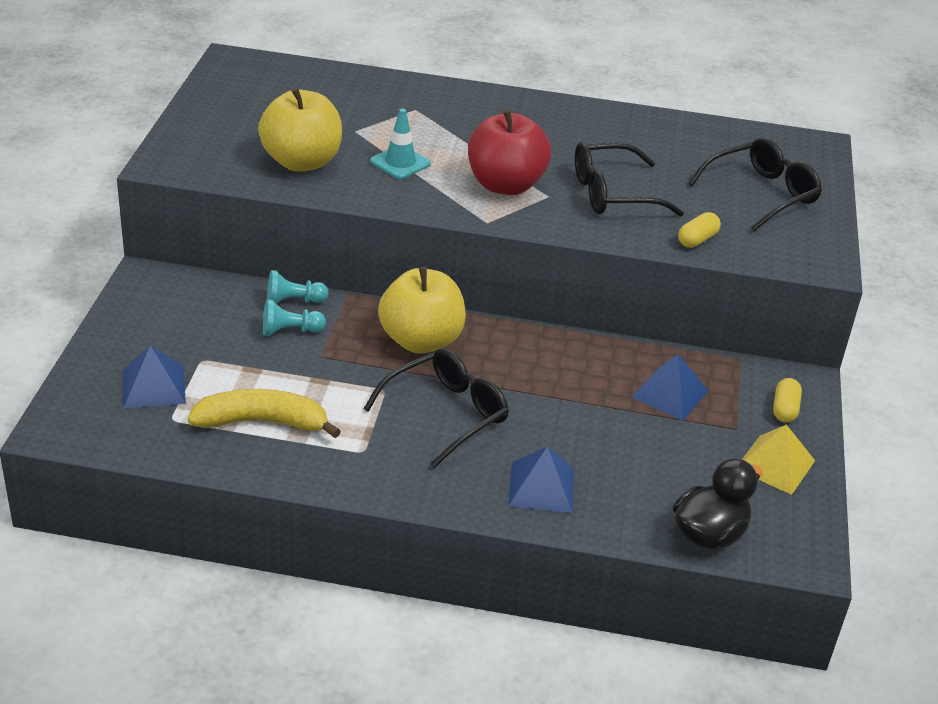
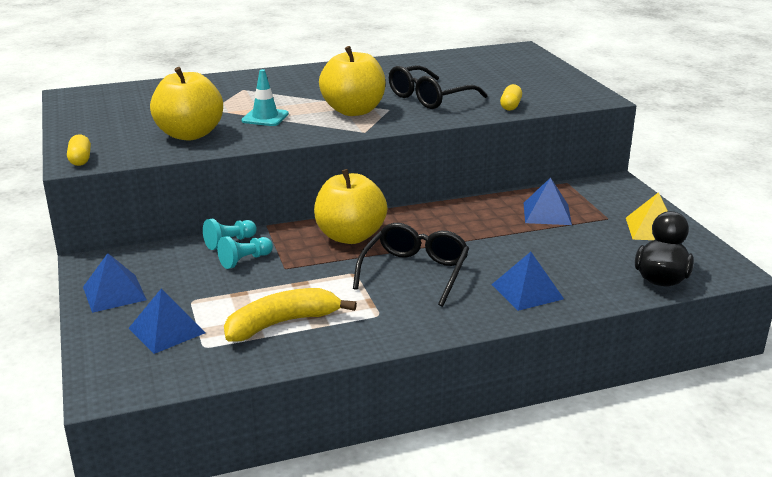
camera: 25 degrees left, 10 degrees down
(140, 323) = (114, 293): none -> blue pyramid
(505, 185) = (353, 111): red apple -> yellow apple
(762, 194) = (519, 76): black glasses -> none
(785, 409) = (623, 199): yellow capsule -> yellow capsule (80, 159)

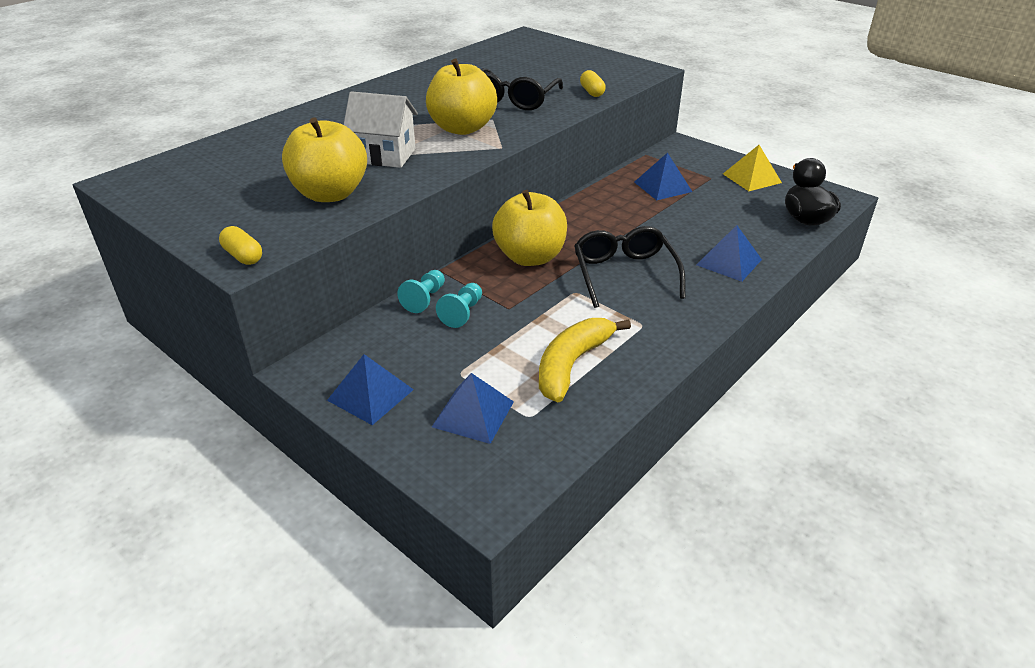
camera: 30 degrees left, 10 degrees up
(265, 117) = (385, 155): turquoise traffic cone -> white house

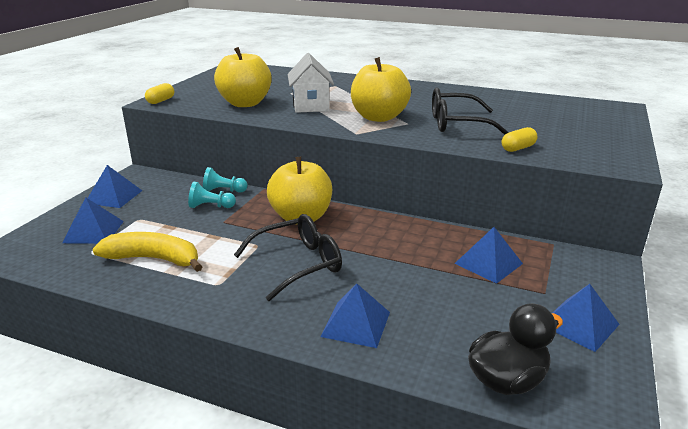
camera: 70 degrees right, 10 degrees down
(751, 178) = (579, 324): yellow pyramid -> blue pyramid

